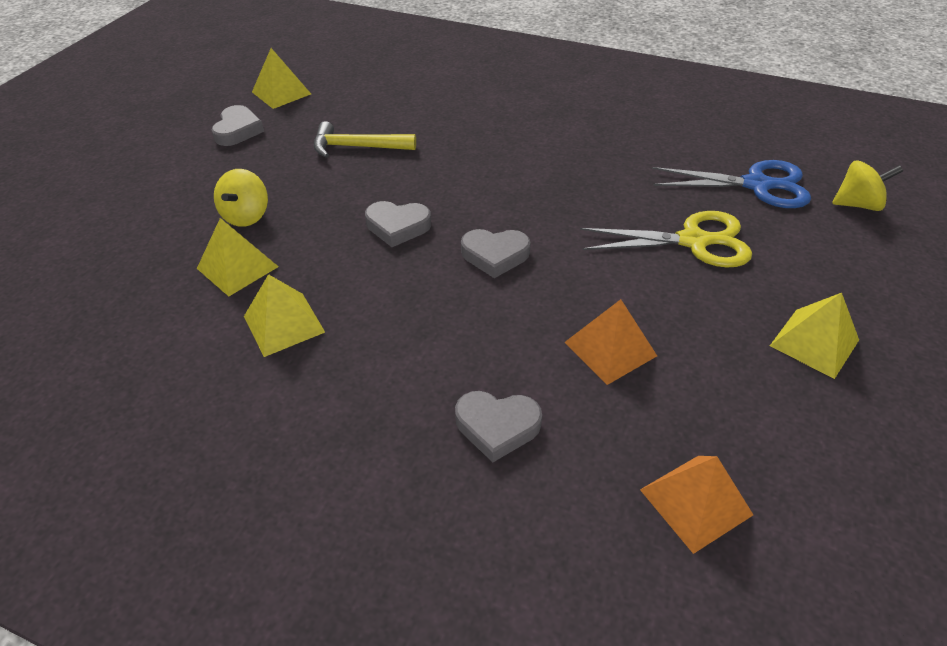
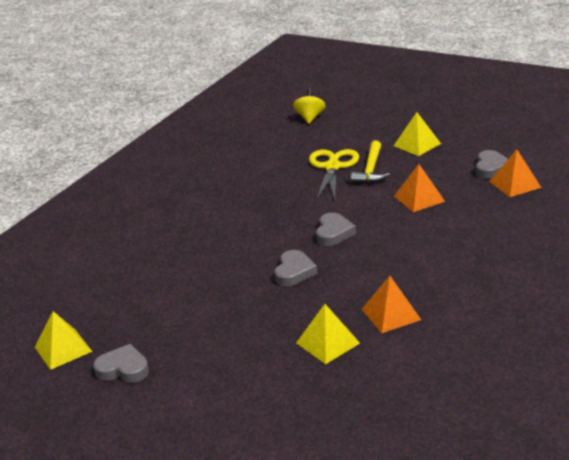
camera: 80 degrees left, 15 degrees down
(246, 216) = (263, 346): yellow spinning top -> none
(284, 324) = (391, 314): yellow pyramid -> orange pyramid
(357, 147) = (181, 296): yellow hammer -> yellow hammer (371, 170)
(497, 426) = (474, 234): grey heart -> grey heart (491, 168)
(756, 185) = (283, 143): blue scissors -> none

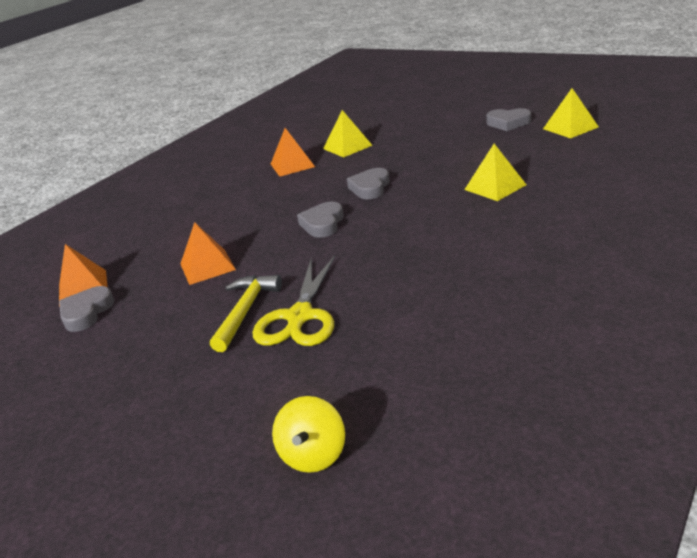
camera: 175 degrees left, 0 degrees up
(417, 144) = (150, 362): yellow pyramid -> yellow pyramid (495, 187)

